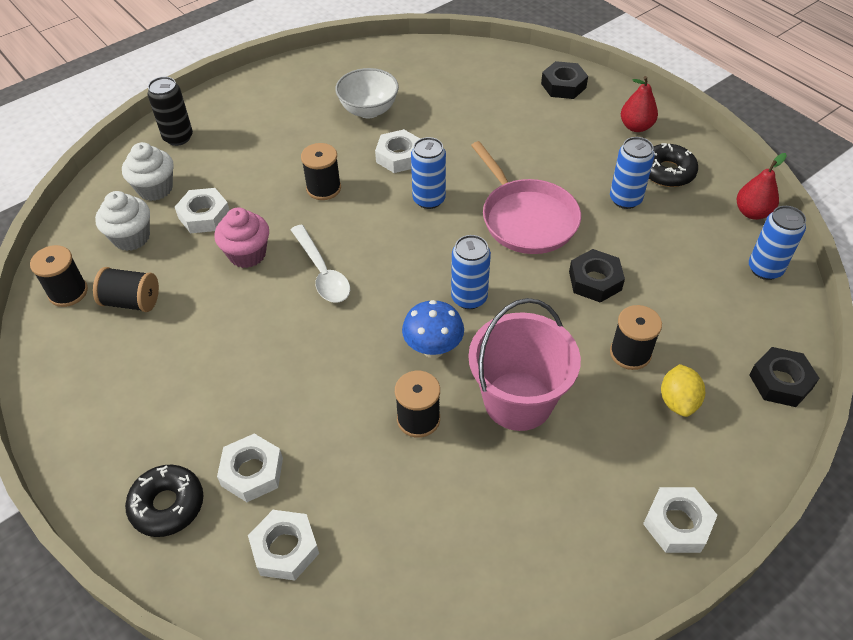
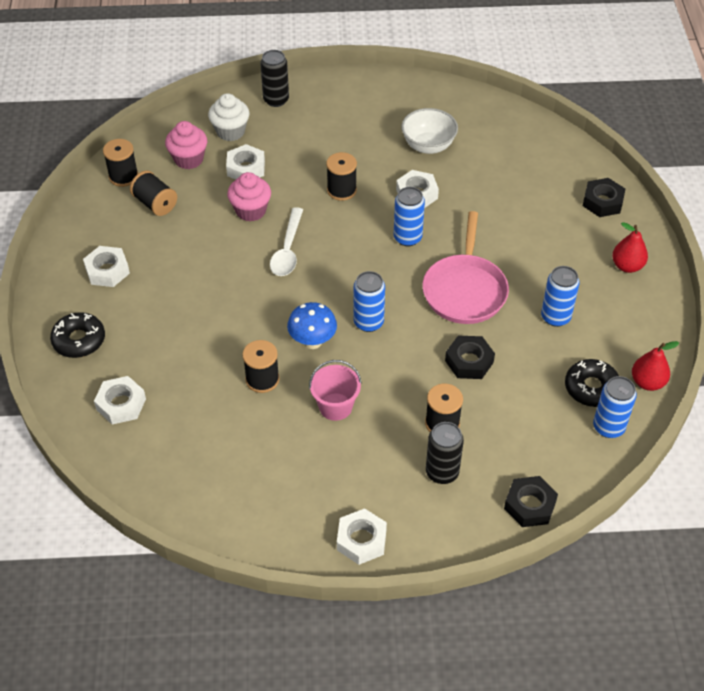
camera: 35 degrees right, 0 degrees up
(131, 237) = (188, 159): white cupcake -> pink cupcake
(252, 472) = (139, 350): white nut -> white nut (107, 271)
(518, 400) = (335, 406): pink bucket -> pink bucket, size x0.60
(667, 172) = (613, 314): black donut -> black donut (591, 388)
(678, 401) = (442, 472): yellow lemon -> black can

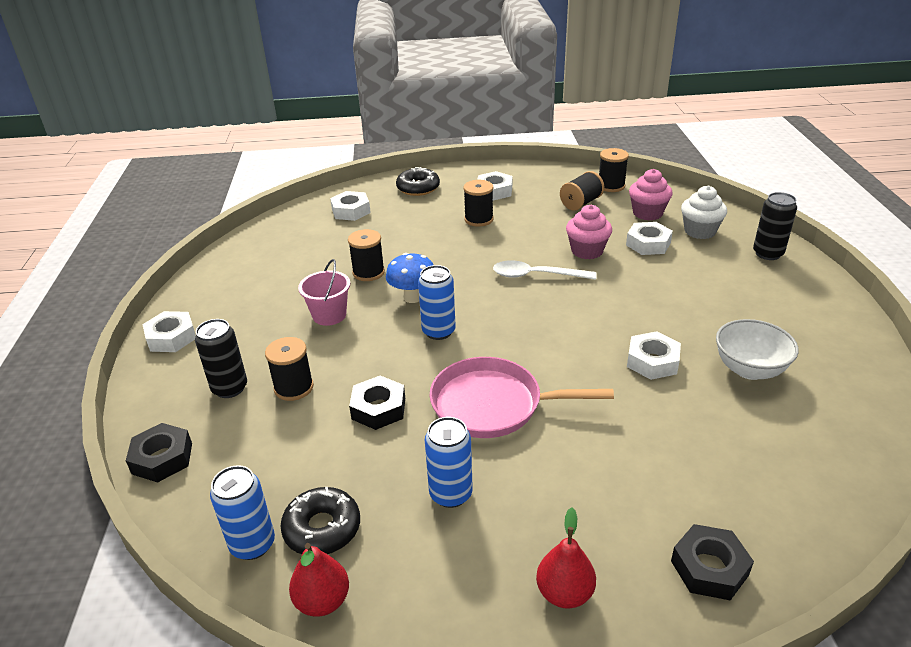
camera: 90 degrees right, 15 degrees down
(341, 190) = (638, 304): black spool -> black spool (478, 219)
(407, 238) = (573, 356): blue can -> none

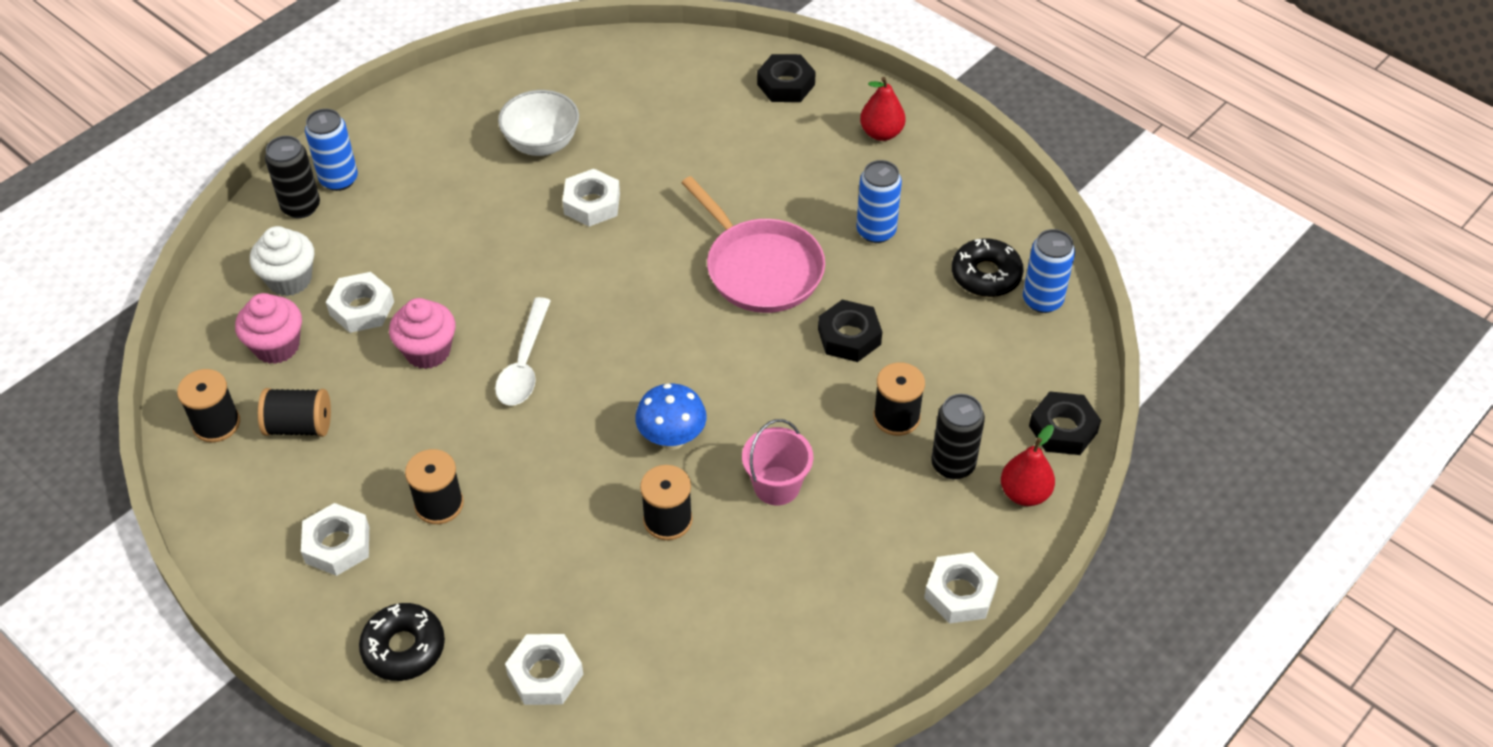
camera: 135 degrees left, 15 degrees up
(322, 601) = (1026, 232): red pear -> red pear (1024, 493)
(438, 331) = (705, 374): blue can -> blue can (339, 179)
(536, 275) = (524, 363): white spoon -> white spoon turned 45 degrees clockwise

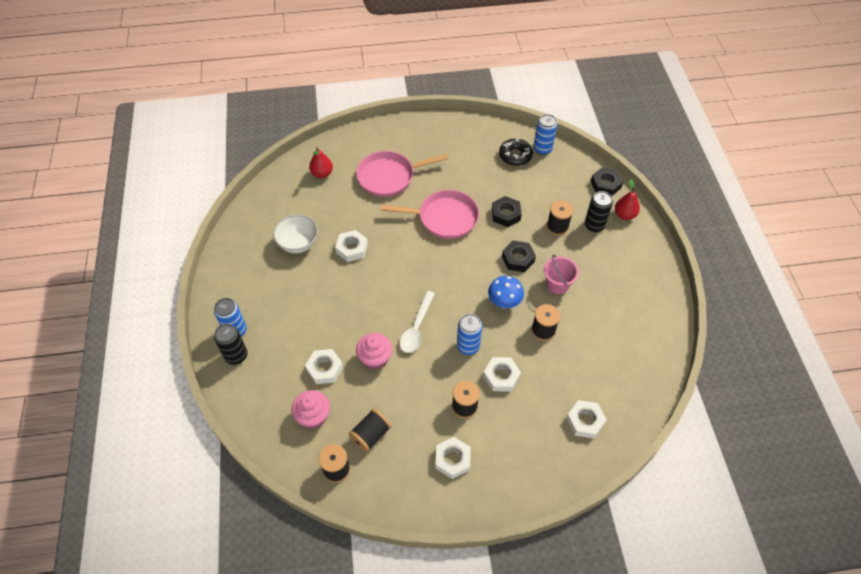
camera: 50 degrees left, 5 degrees up
(289, 279) = (277, 387): white cupcake -> none
(404, 648) = (530, 466): black donut -> none
(524, 363) = (416, 328): white spoon -> white spoon turned 60 degrees clockwise
(768, 157) = (389, 177): none -> pink pan
(786, 84) = (356, 146): black nut -> black nut (518, 259)
(876, 231) = (461, 171): blue can -> blue can (468, 346)
(881, 133) = (413, 136): red pear -> red pear (322, 173)
(960, 593) = (653, 263): white nut -> white nut (501, 376)

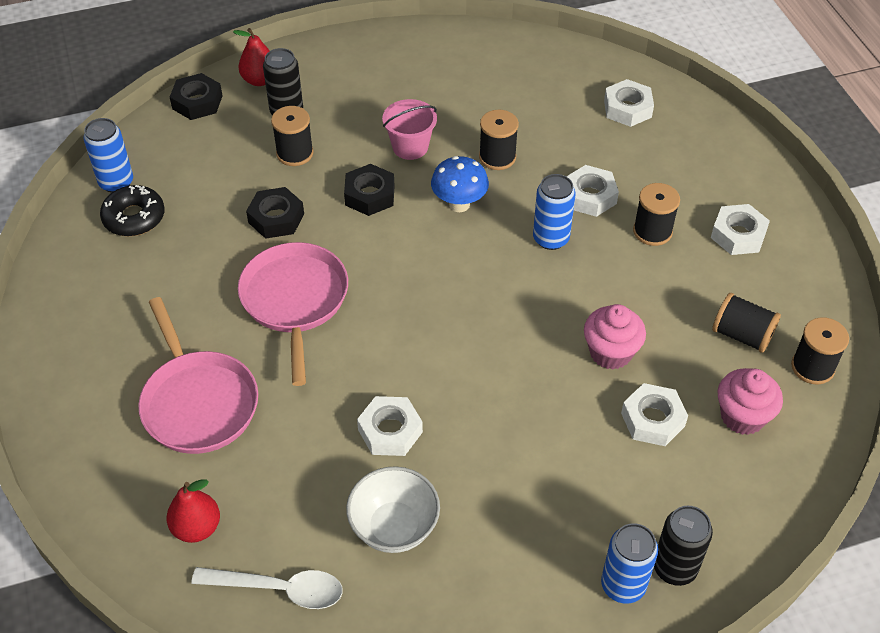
camera: 100 degrees left, 5 degrees down
(416, 328) = (536, 307): white spoon -> white spoon (279, 589)

